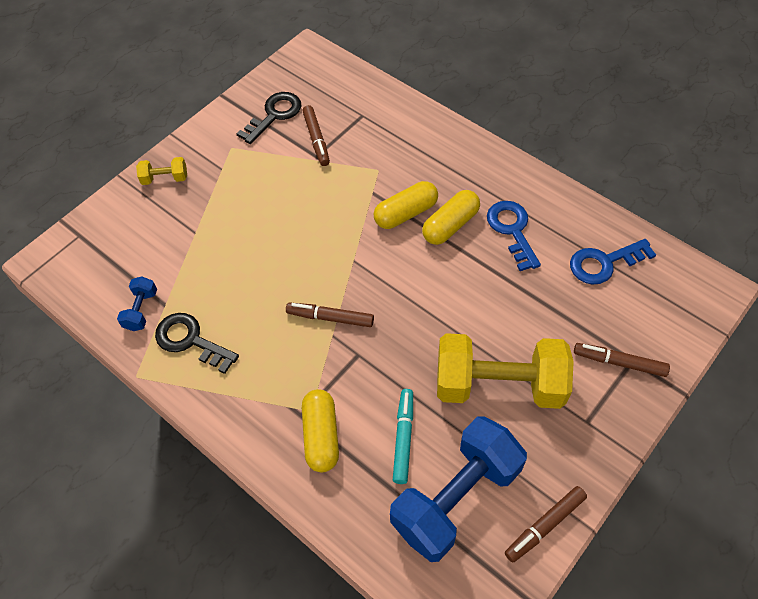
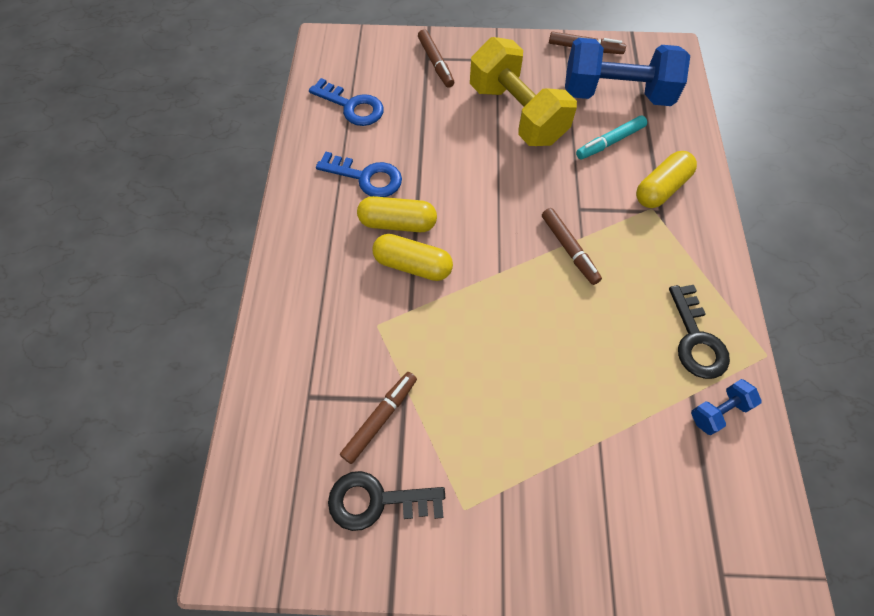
camera: 130 degrees left, 5 degrees up
(165, 178) = (569, 548): yellow dumbbell -> none
(512, 230) = (366, 177): blue key -> blue key turned 105 degrees counterclockwise

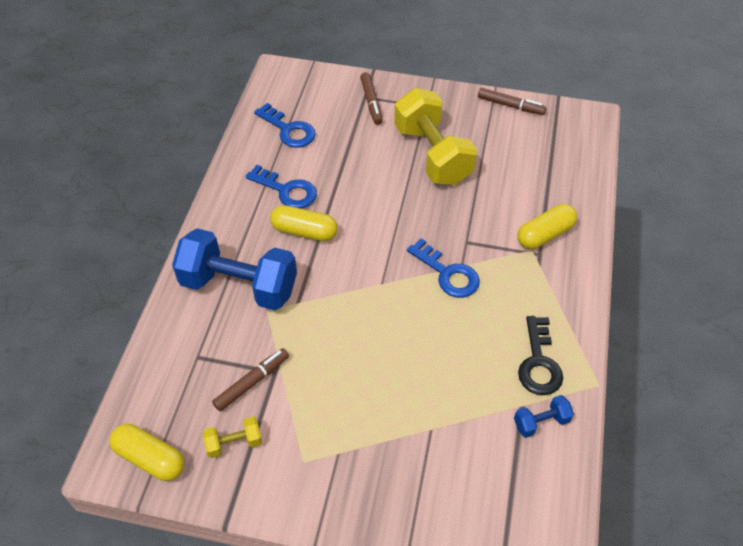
camera: 10 degrees right, 10 degrees down
(377, 500) = (234, 443): black key -> yellow dumbbell
(413, 265) = (309, 267): yellow capsule -> yellow capsule (150, 458)
(569, 249) = (447, 274): brown marker -> blue key
(609, 142) = (509, 189): turquoise marker -> none
(616, 94) = (527, 149): blue dumbbell -> blue dumbbell (239, 286)

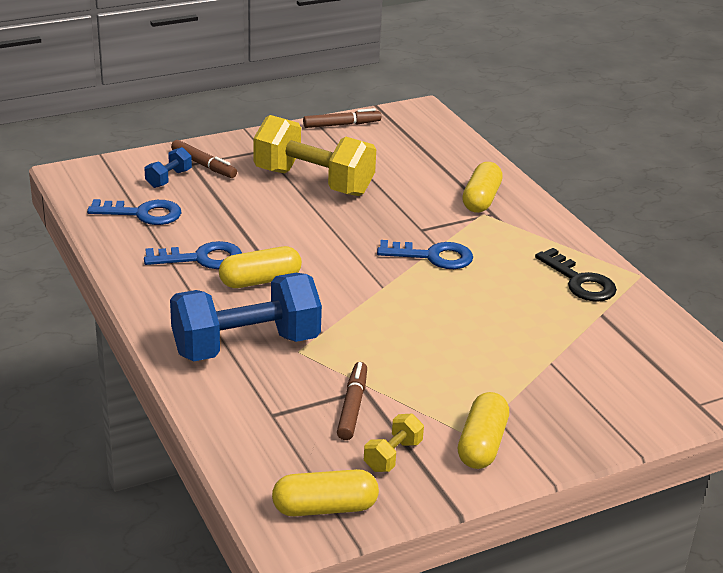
camera: 40 degrees left, 20 degrees down
(302, 473) = (482, 444): none -> yellow capsule
(541, 422) = (628, 317): blue dumbbell -> blue dumbbell (169, 179)

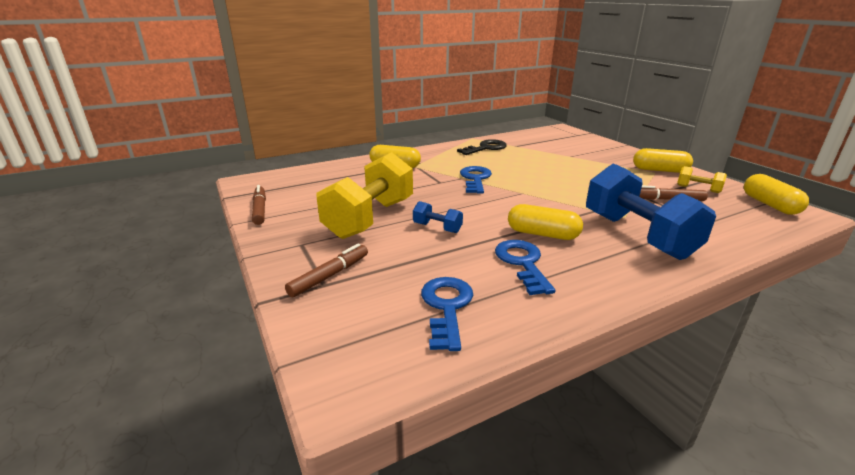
camera: 90 degrees left, 5 degrees down
(169, 179) = (361, 296): blue dumbbell -> blue dumbbell (437, 228)
(260, 281) = (542, 234): yellow capsule -> yellow capsule turned 45 degrees counterclockwise

